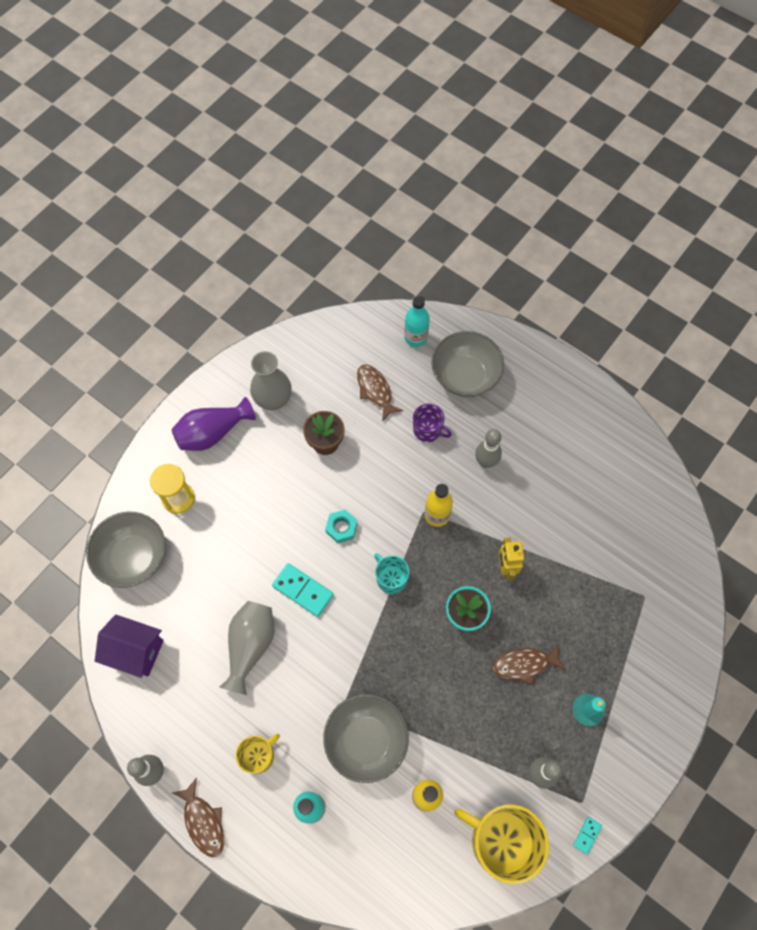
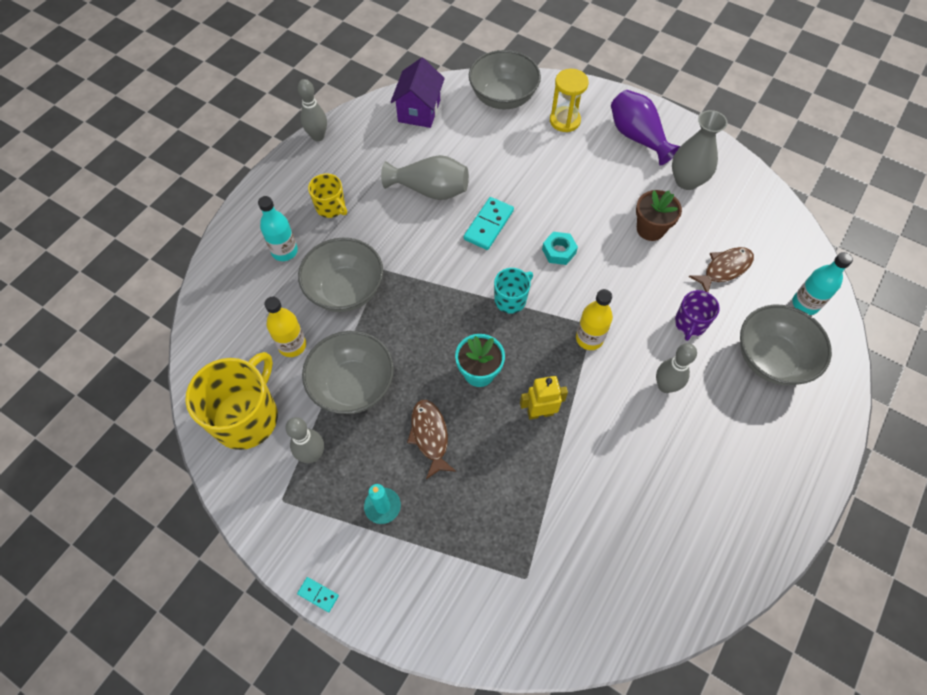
camera: 85 degrees right, 5 degrees down
(203, 822) = (276, 174): brown fish -> none
(472, 734) = (353, 385): none -> grey bowl
(587, 835) = (248, 506): turquoise domino -> turquoise domino (318, 594)

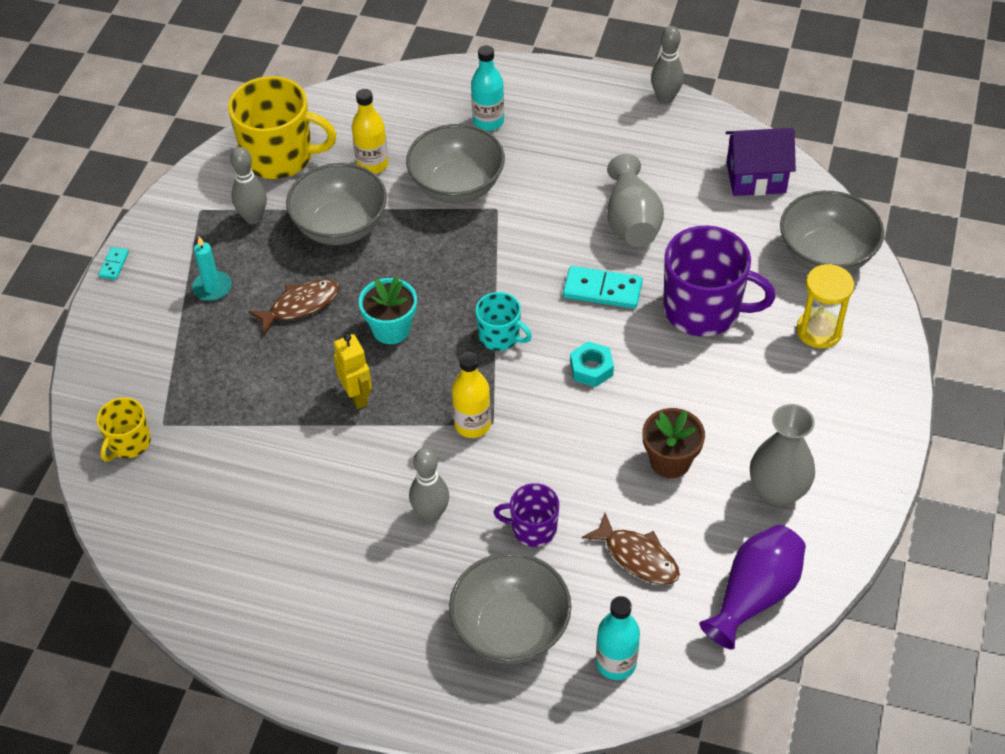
camera: 75 degrees right, 10 degrees down
(331, 207) = (565, 141): yellow mug -> yellow mug (129, 443)
(527, 173) = (704, 309): none -> purple mug
(637, 137) = (831, 419): purple vase -> purple vase (754, 595)

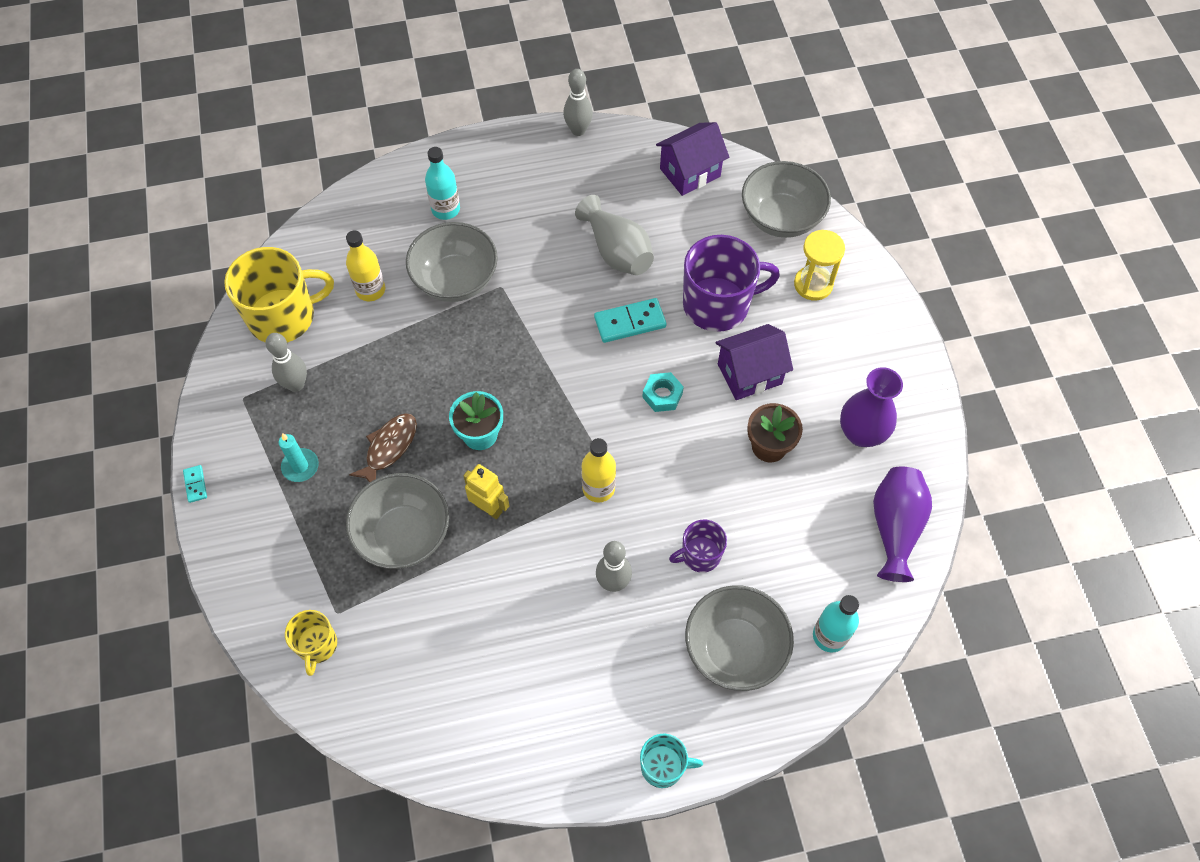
camera: 30 degrees left, 10 degrees up
(340, 226) = (378, 359): grey bowl -> grey bowl (403, 535)
(500, 336) = (573, 400): turquoise mug -> turquoise mug (663, 766)
(637, 557) = (792, 539): brown fish -> none
(694, 386) = (749, 374): none -> purple house
(777, 491) = (861, 433): grey vase -> purple vase

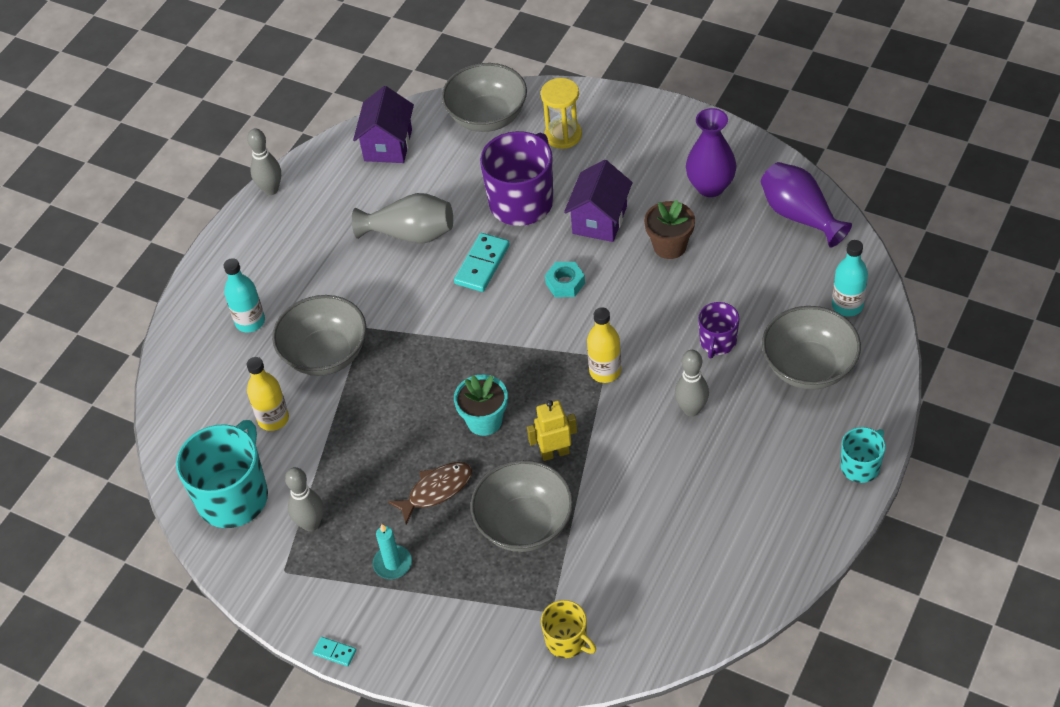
camera: 45 degrees left, 10 degrees down
(283, 316) = (234, 496): yellow mug -> turquoise mug
(389, 448) = (436, 490): brown fish -> brown fish turned 75 degrees clockwise

